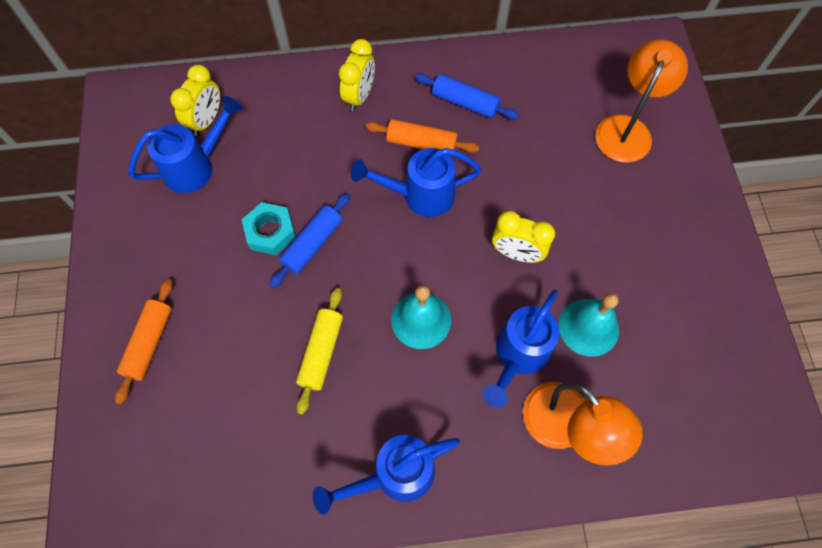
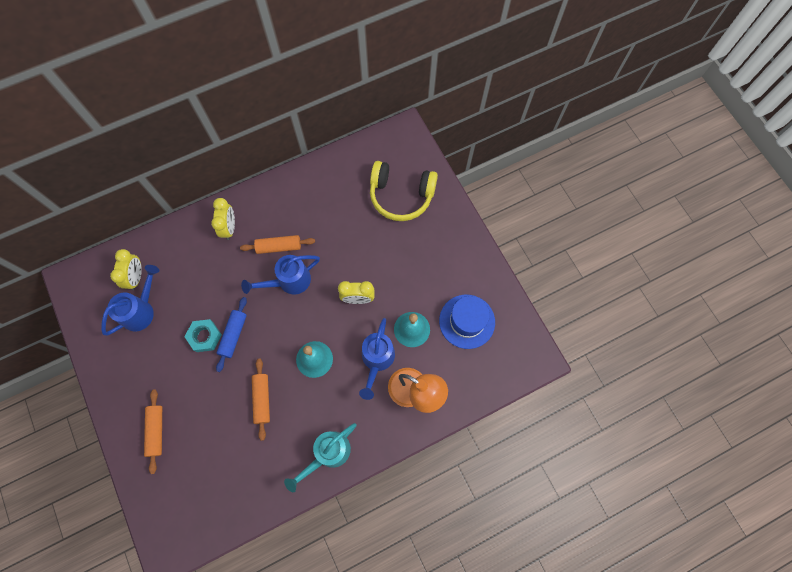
camera: 20 degrees left, 5 degrees up
(321, 352) = (262, 399): yellow rolling pin -> orange rolling pin
(395, 475) = (328, 454): blue watering can -> turquoise watering can
(465, 103) = (297, 210): blue rolling pin -> none
(627, 129) = (401, 196): orange lamp -> yellow headphones
(682, 345) = (467, 321): none -> blue hat

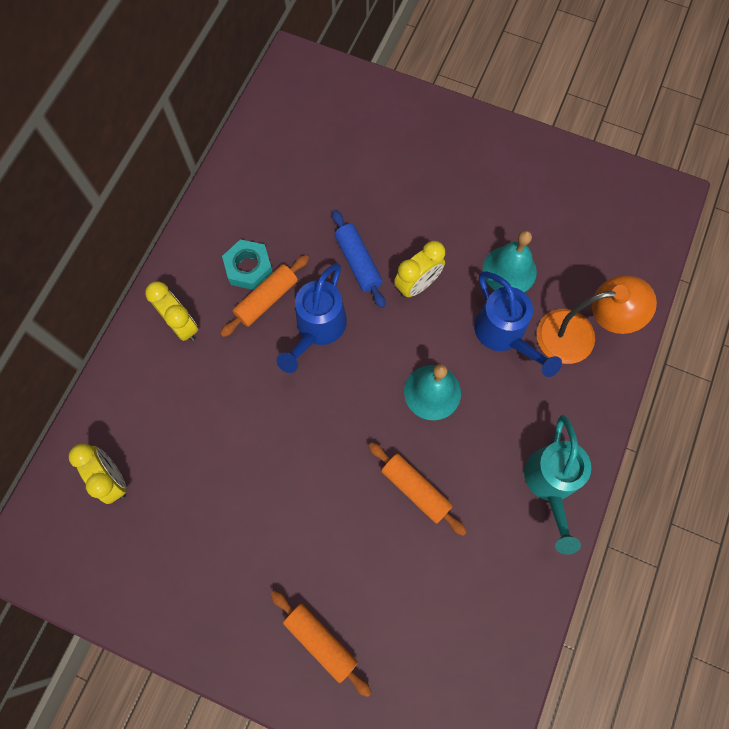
camera: 40 degrees left, 0 degrees up
(141, 310) = (159, 513): blue watering can -> none
(205, 336) = (274, 476): turquoise nut -> turquoise nut (249, 268)
(233, 335) = (309, 445): blue rolling pin -> blue rolling pin (358, 262)
(401, 196) = (358, 135): yellow headphones -> none
(467, 321) = (559, 215): blue hat -> none

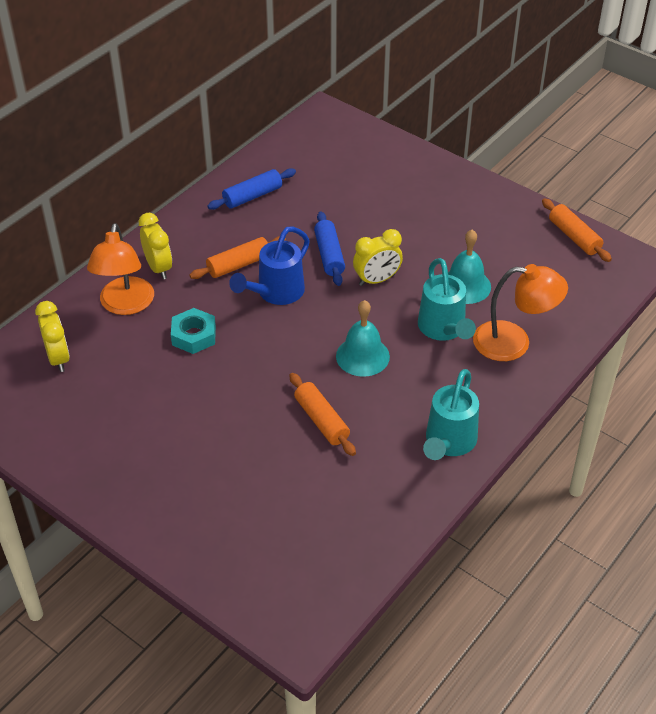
camera: 15 degrees right, 25 degrees down
(162, 386) = (125, 305): none -> orange lamp
(249, 268) = (231, 241): turquoise nut -> turquoise nut (194, 335)
(252, 199) = (252, 196): none -> blue rolling pin
(320, 641) = (194, 508): orange rolling pin -> orange rolling pin (574, 237)
(504, 335) = (443, 329): blue watering can -> turquoise watering can

